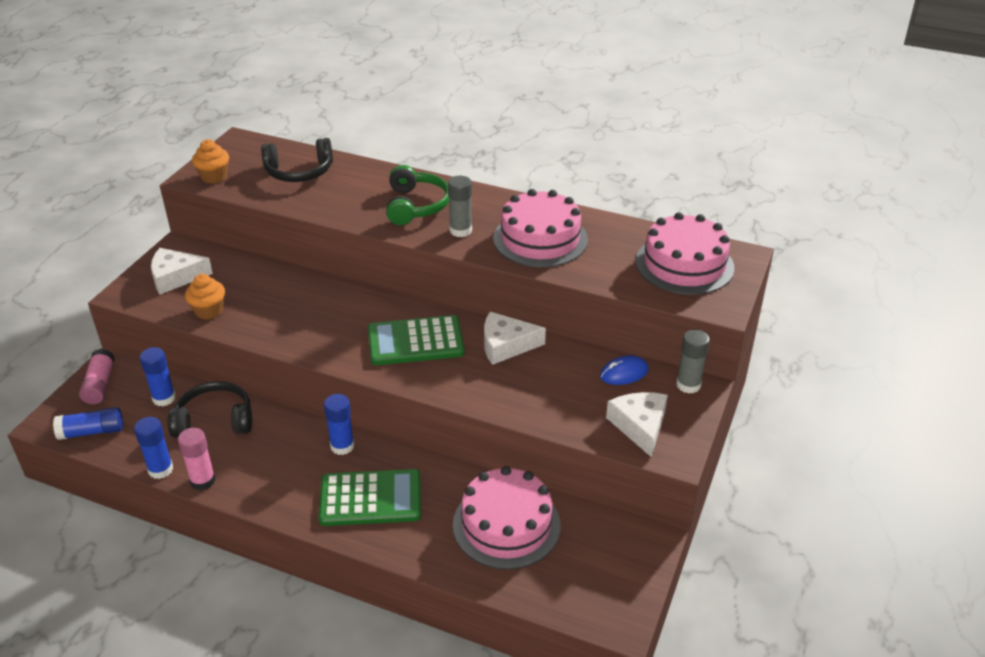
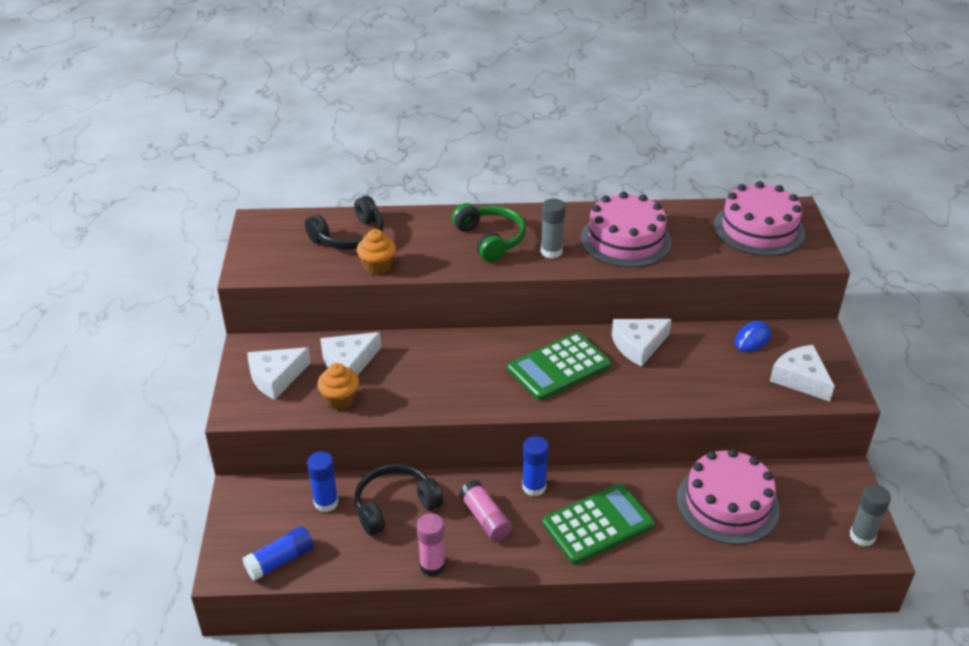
camera: 25 degrees left, 0 degrees up
(100, 384) = (247, 512): pink glue stick -> pink glue stick (485, 518)
(160, 469) = (382, 571): blue glue stick -> none
(214, 177) = (268, 264): orange cupcake -> orange cupcake (377, 267)
(242, 282) = (348, 362): none -> white cheese
(688, 385) = (808, 332): grey glue stick -> grey glue stick (862, 536)

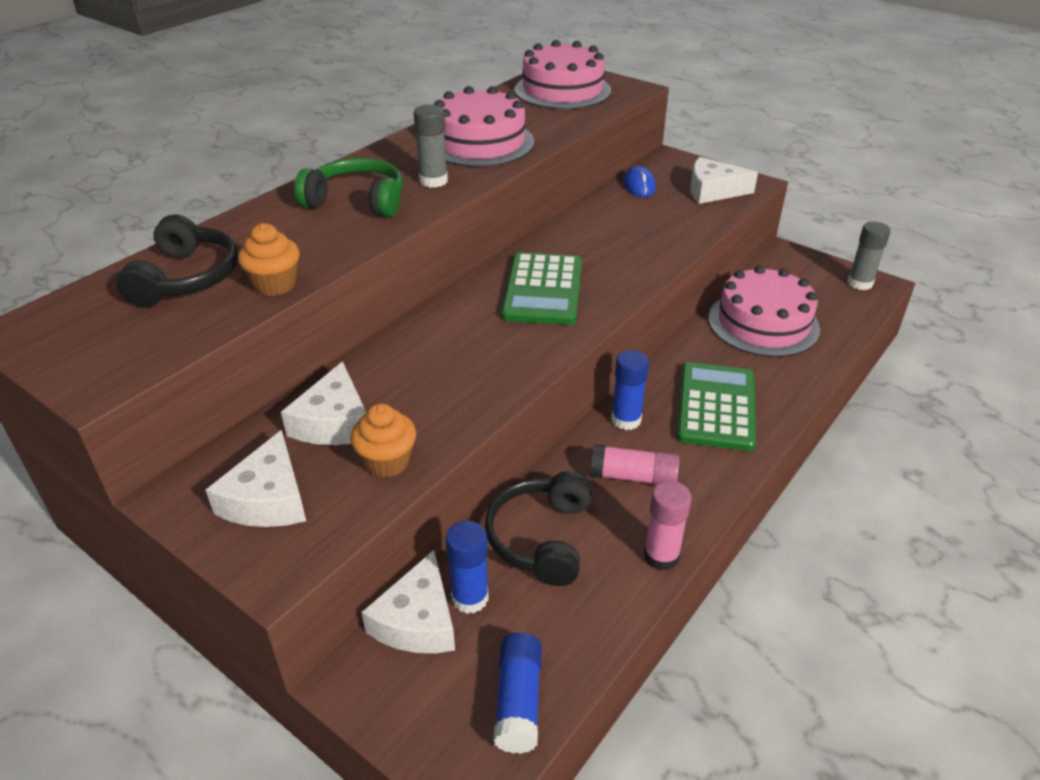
camera: 50 degrees left, 0 degrees up
(638, 345) = (573, 236): white cheese -> white cheese (417, 620)

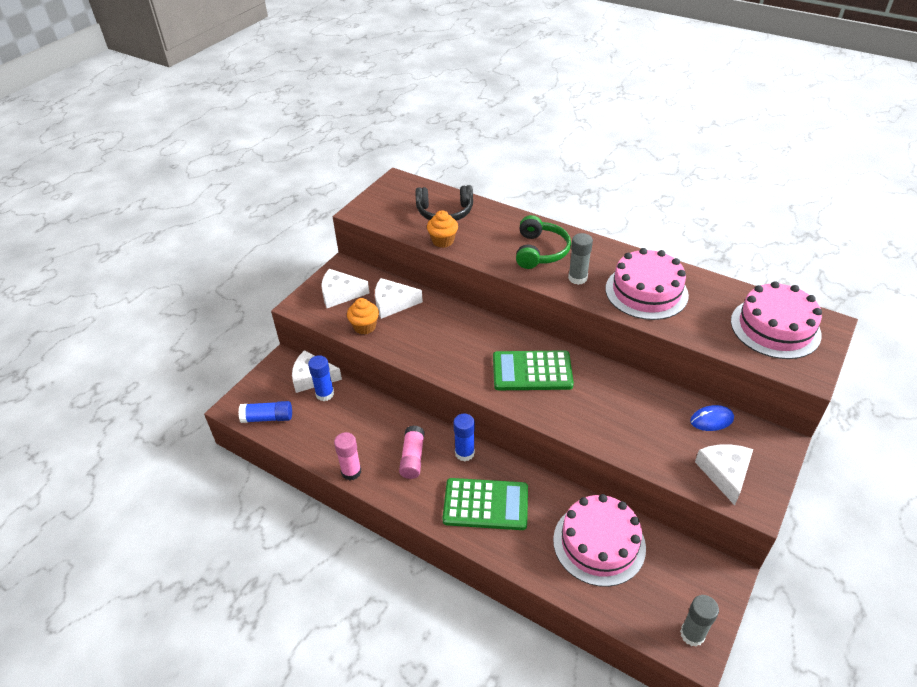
camera: 85 degrees right, 5 degrees up
(541, 538) = (363, 418): black headphones -> none

